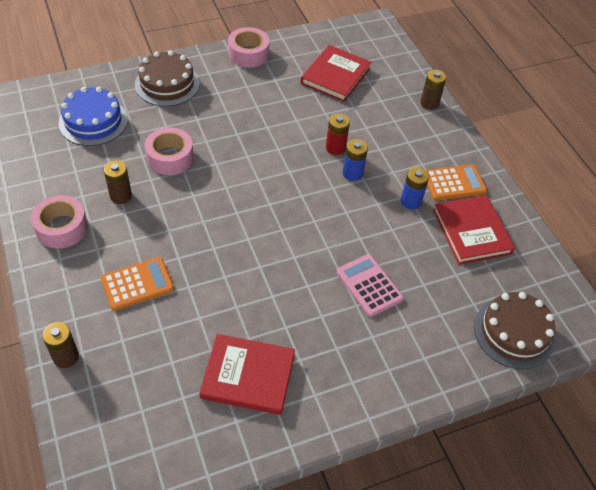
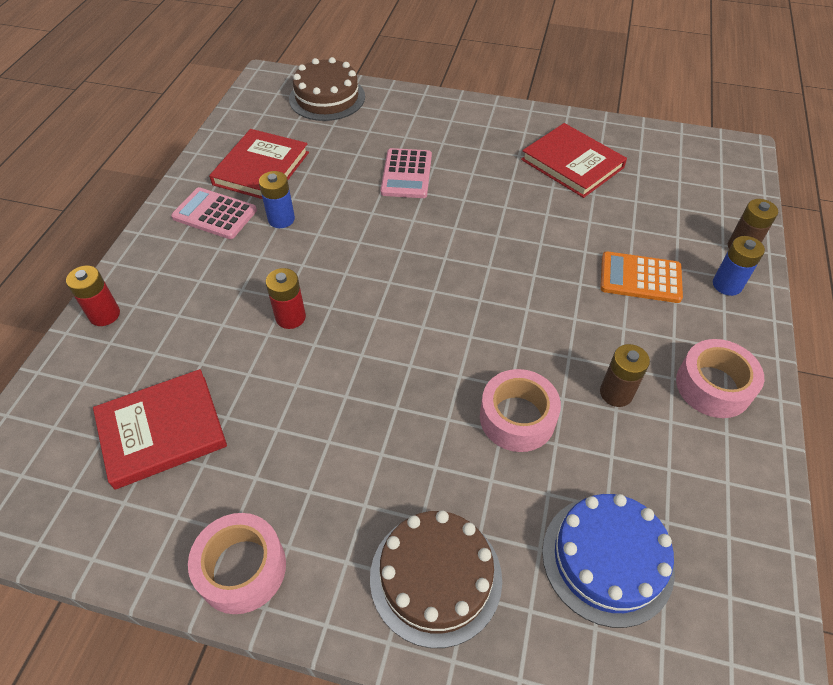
camera: 140 degrees left, 0 degrees up
(352, 173) = (306, 277): blue battery -> blue battery (727, 285)
(429, 103) = (104, 315): brown battery -> red battery
(454, 183) = (215, 214): orange calculator -> pink calculator

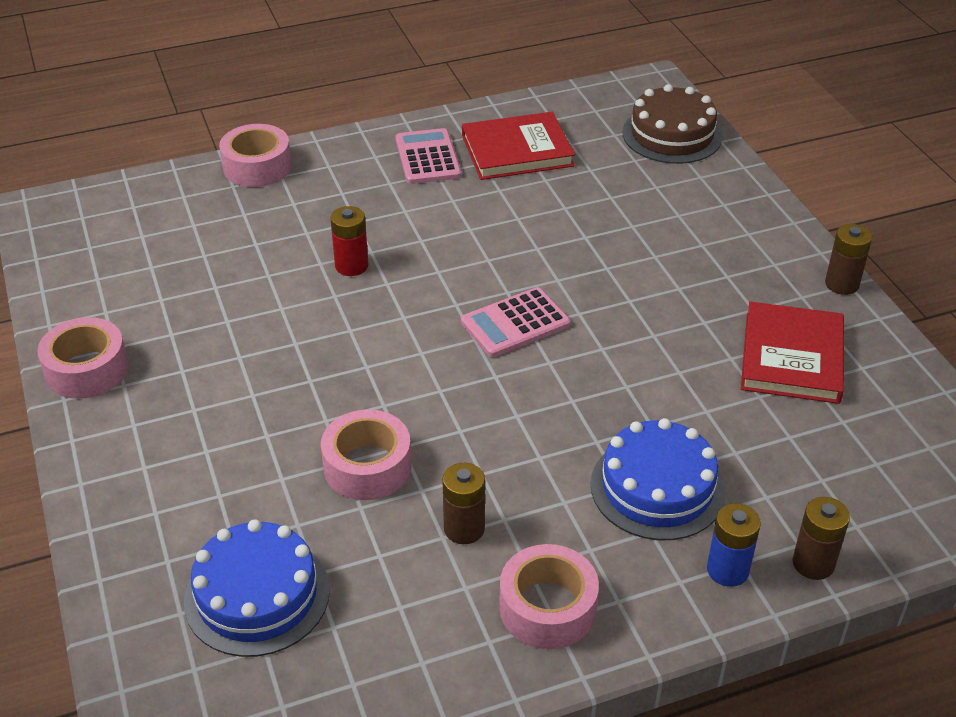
camera: 55 degrees right, 10 degrees down
(104, 315) = (257, 167): red battery -> pink tape
(162, 431) = (173, 261): red book -> none
(281, 219) = (464, 198): blue battery -> none
(406, 174) = (620, 243): pink calculator -> pink calculator (515, 323)
(435, 577) = (157, 485): brown cake -> none
(528, 112) = (842, 284): none -> brown battery
(640, 278) = (657, 487): orange calculator -> blue cake

